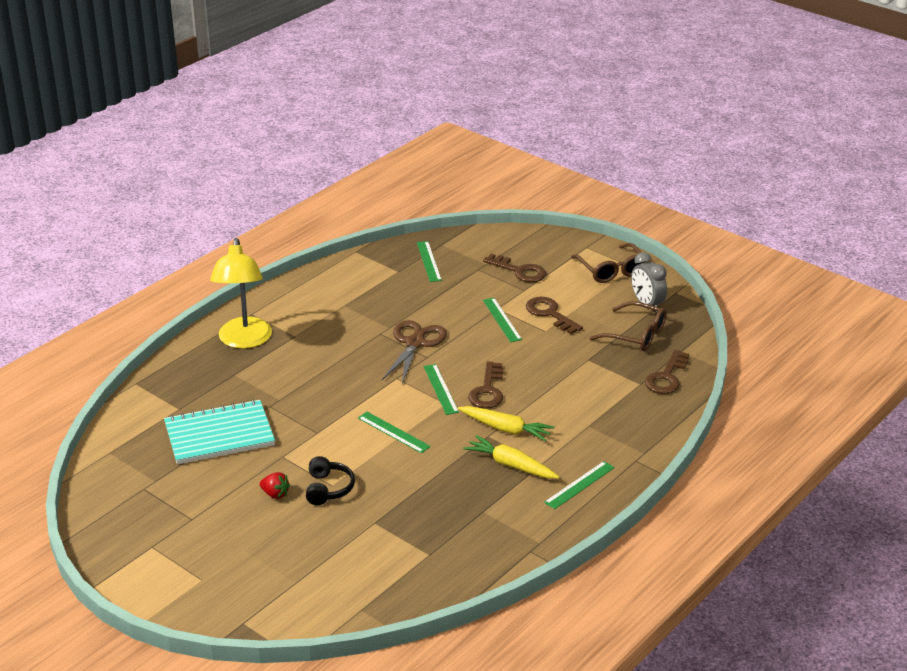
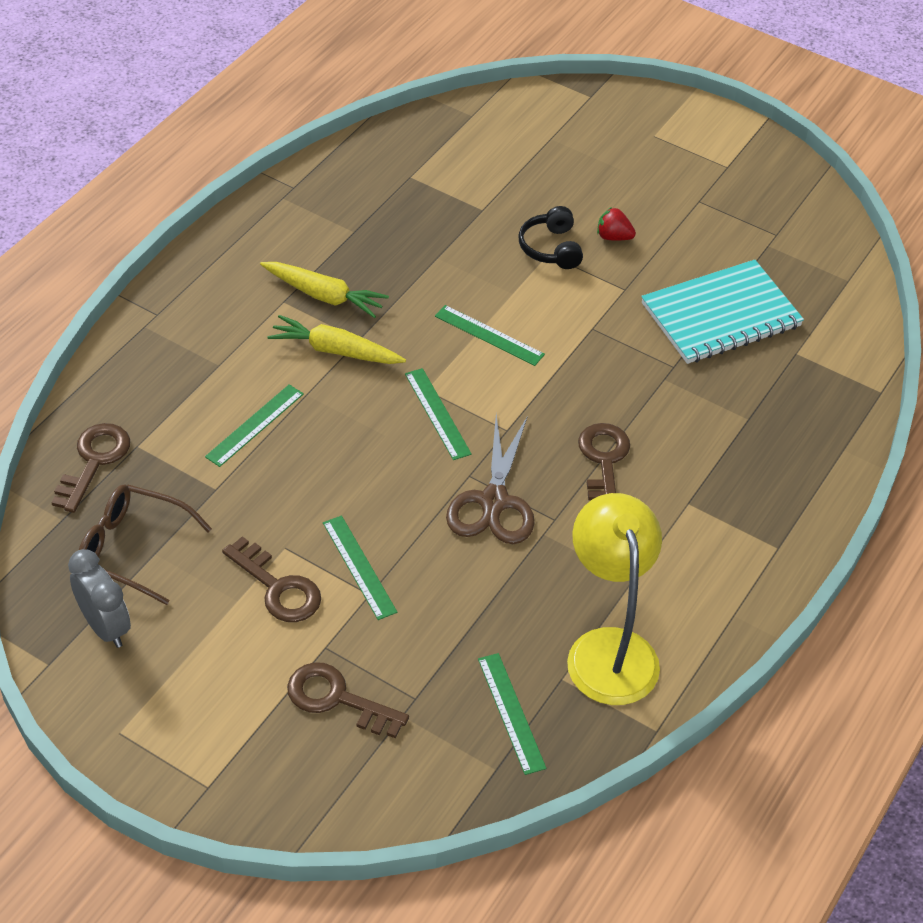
camera: 170 degrees right, 15 degrees up
(244, 341) = (763, 486): yellow lamp -> yellow lamp (608, 649)
(487, 390) = (367, 415): brown key -> brown key (603, 462)
(579, 485) = (233, 273): green ruler -> green ruler (254, 425)
(611, 270) = (162, 717): brown glasses -> none

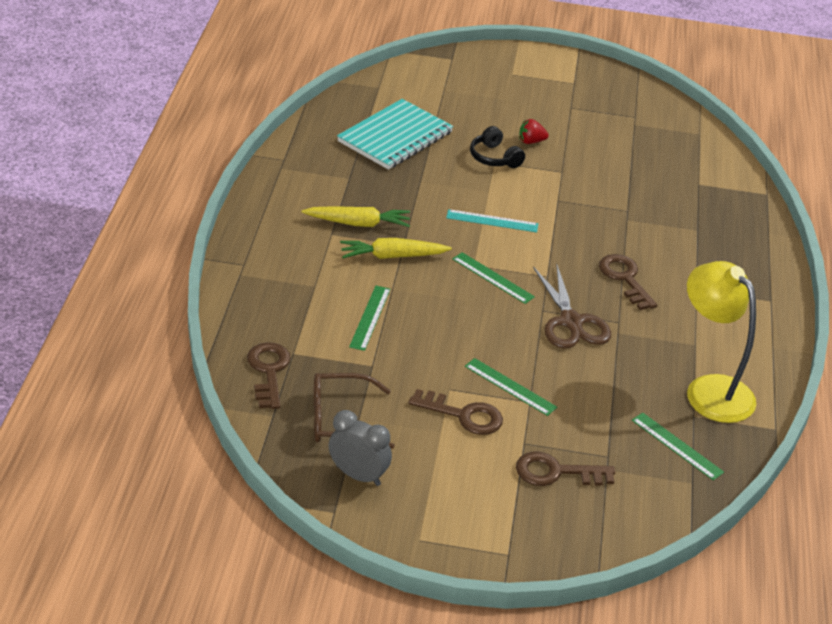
camera: 25 degrees left, 10 degrees down
(489, 335) = (492, 221): green ruler -> turquoise ruler
(721, 315) = (635, 173): turquoise notebook -> turquoise notebook (395, 137)

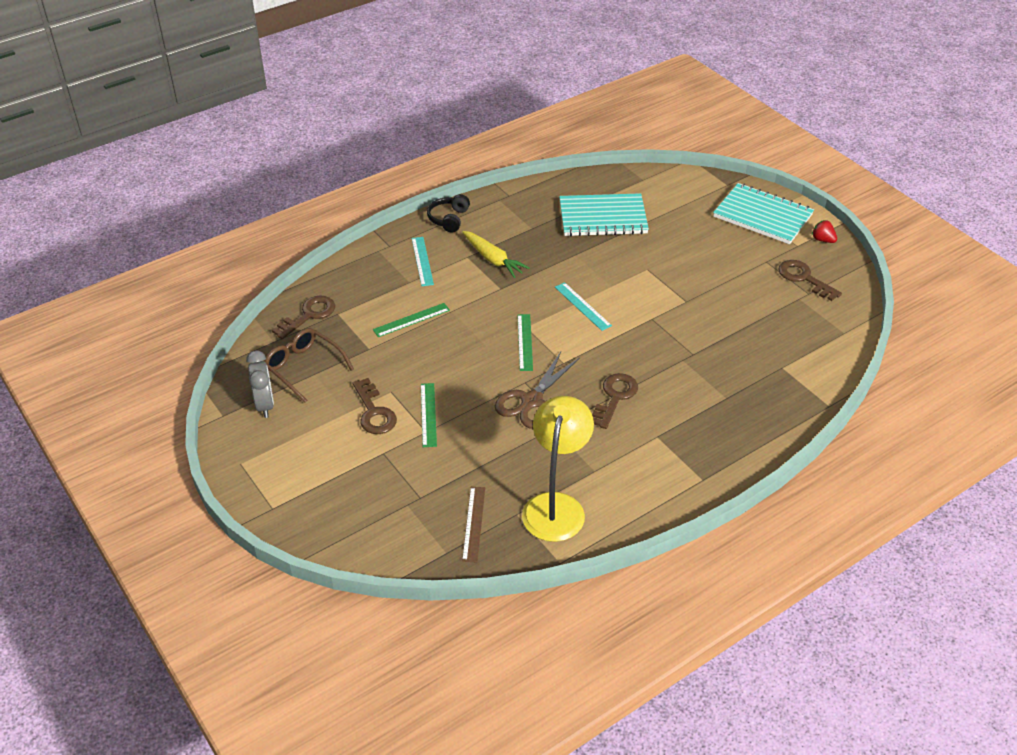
camera: 50 degrees right, 5 degrees up
(297, 260) = (422, 261): none -> turquoise ruler
(392, 256) = (482, 291): yellow carrot -> none
(494, 158) = (651, 266): black headphones -> black headphones (449, 219)
(515, 71) = (762, 216): none -> turquoise notebook
(531, 141) = (696, 269): red strawberry -> red strawberry (822, 240)
(556, 472) = (373, 483): brown key -> brown key (804, 278)
(677, 446) = (474, 523): green ruler -> brown ruler

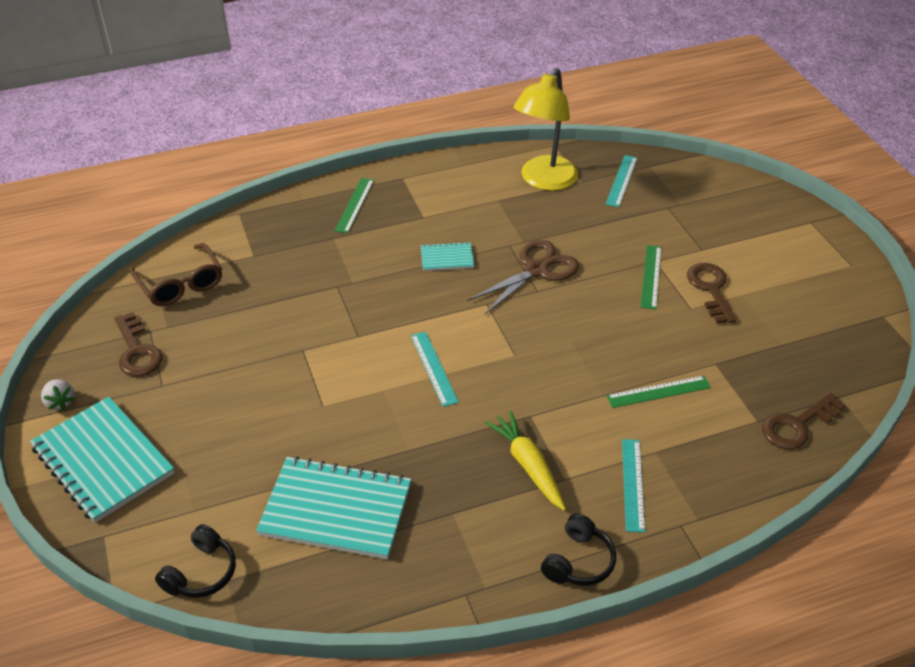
camera: 165 degrees left, 0 degrees up
(265, 405) = (836, 319): grey clock -> none
(304, 368) = (796, 354): brown glasses -> brown glasses (181, 284)
(474, 523) = (621, 180): brown ruler -> turquoise ruler
(525, 342) = (522, 335): green ruler -> green ruler (354, 205)
(615, 397) = (447, 258): brown key -> turquoise notebook
(659, 180) = (201, 572): none -> black headphones
(822, 240) = (60, 402): red strawberry -> white strawberry

